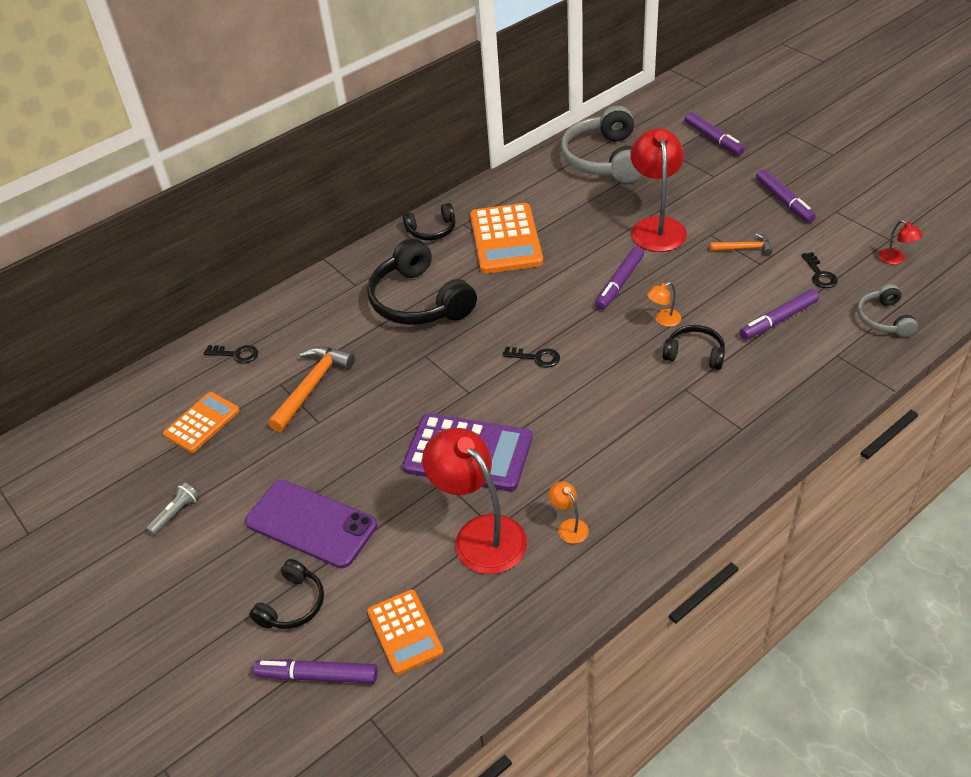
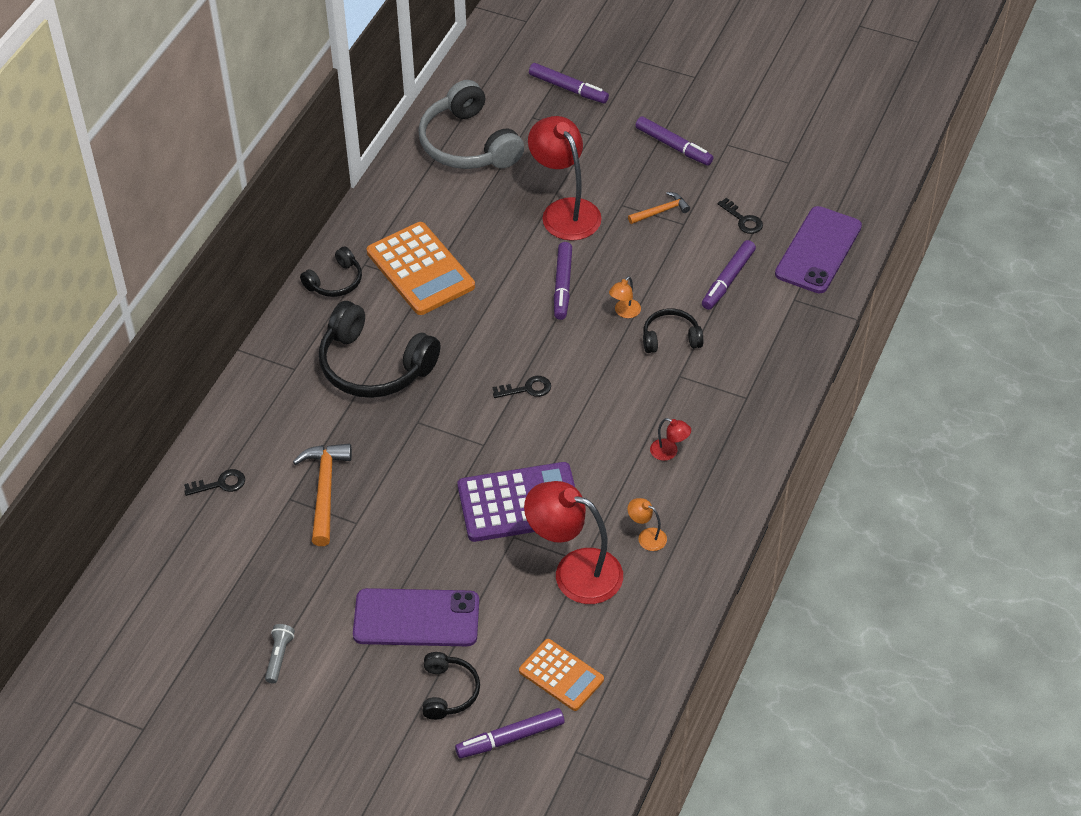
camera: 30 degrees left, 5 degrees up
(202, 423) = (238, 564): orange calculator -> none
(884, 319) = (818, 250): grey headphones -> purple phone
(896, 259) = (803, 183): red lamp -> red lamp (669, 452)

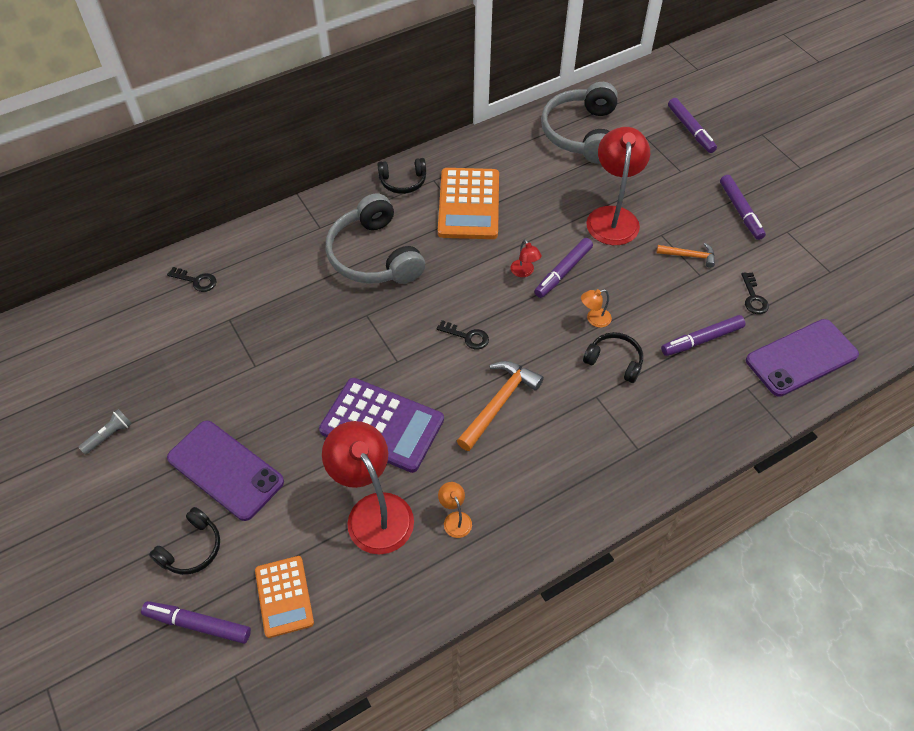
camera: 35 degrees right, 5 degrees up
(325, 490) = (257, 328): orange hammer -> orange hammer (499, 403)
(374, 366) = (374, 256): black headphones -> grey headphones
(669, 452) = (534, 457): red lamp -> red lamp (524, 272)

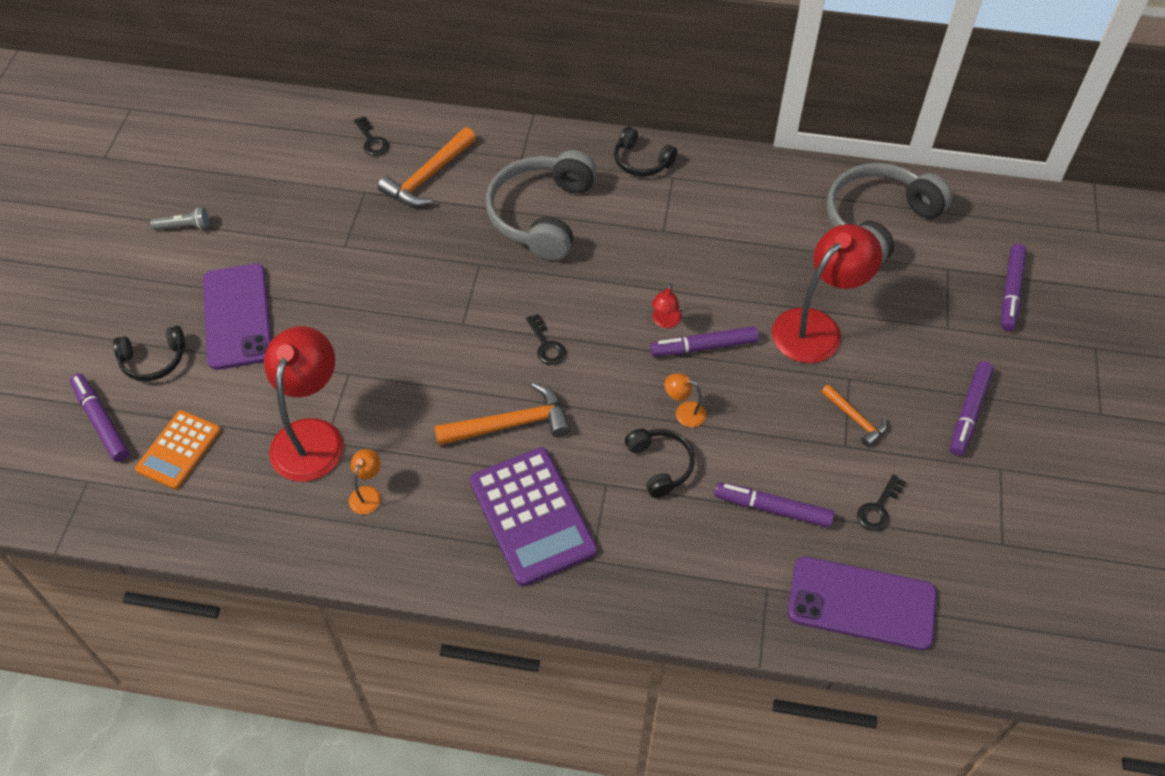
camera: 40 degrees right, 0 degrees up
(266, 279) = (428, 176): none -> orange hammer
(382, 425) = (392, 370): purple calculator -> purple calculator (532, 516)
(468, 204) = (681, 222): orange calculator -> none

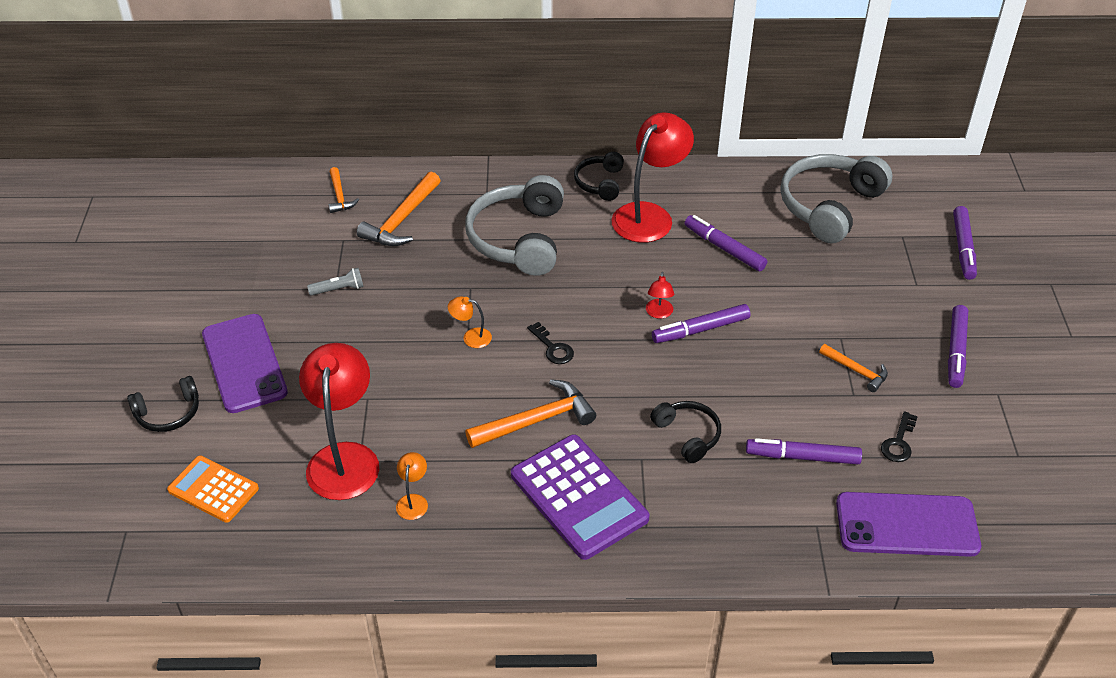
camera: 10 degrees left, 10 degrees down
(101, 421) = (128, 475): purple marker -> purple marker (724, 248)
(178, 450) = (213, 489): orange calculator -> orange calculator turned 105 degrees clockwise
(184, 227) = (171, 292): grey flashlight -> grey flashlight (339, 289)
(372, 141) = (339, 196): black key -> orange hammer
(641, 161) = (600, 183): black headphones -> black headphones turned 75 degrees clockwise
(684, 412) = (697, 387): orange lamp -> orange lamp (471, 337)
(816, 327) = (799, 299): red lamp -> red lamp (649, 215)

